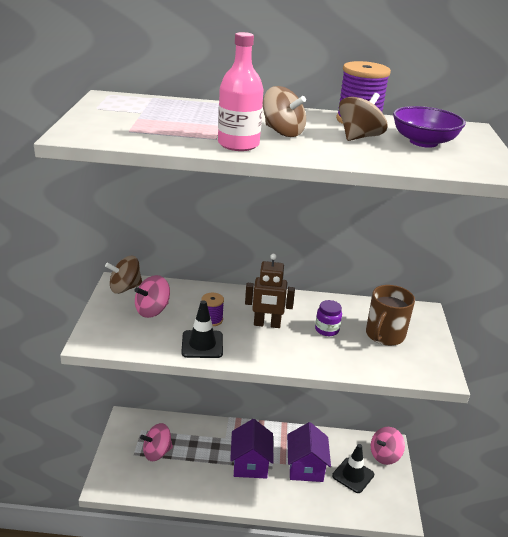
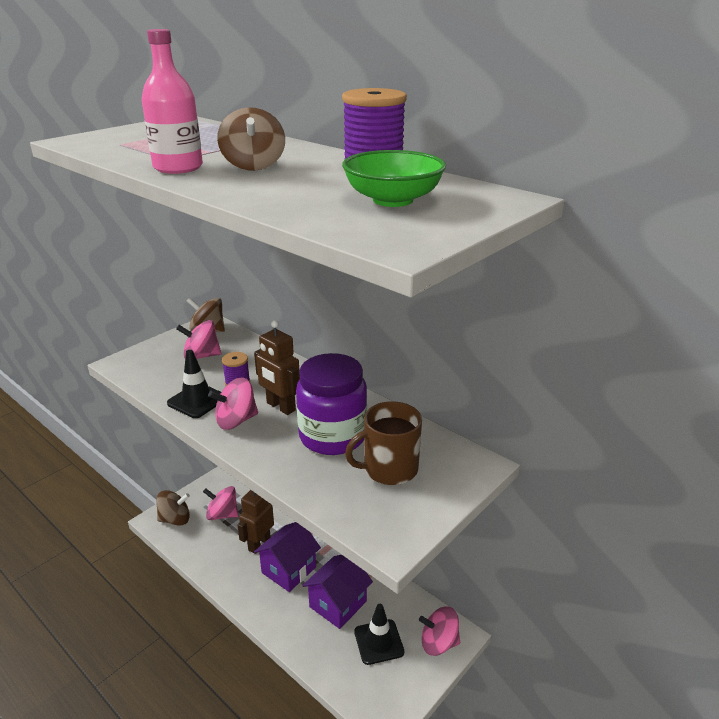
camera: 40 degrees right, 0 degrees up
(209, 458) = (259, 544): none -> brown robot
(252, 346) = (236, 421): none -> pink spinning top
(327, 330) = (332, 436): purple jar -> purple jar, size x2.16
(359, 137) = (325, 183): brown spinning top -> brown spinning top (175, 519)
(423, 142) = (393, 200): purple bowl -> green bowl

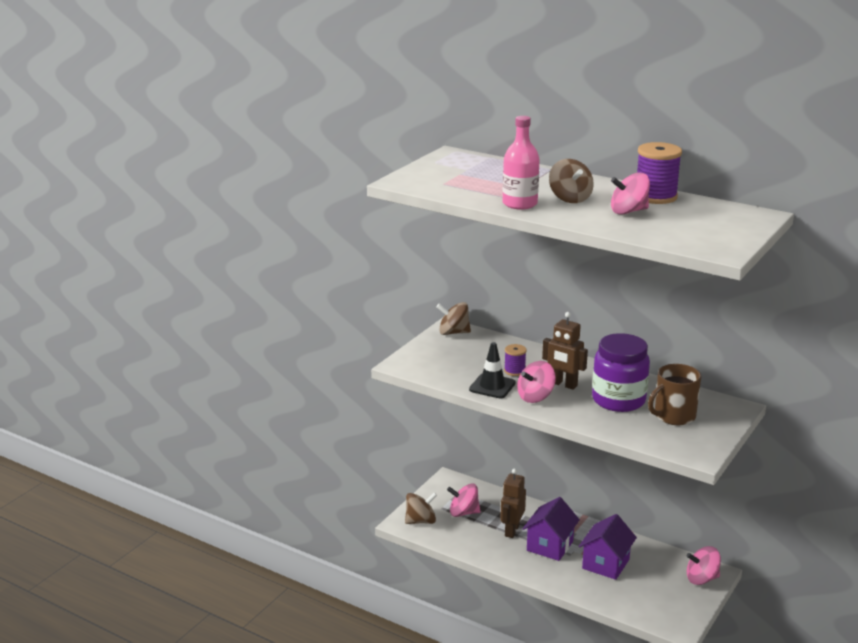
camera: 10 degrees left, 5 degrees down
(201, 356) = (466, 353): pink spinning top -> pink spinning top (628, 211)
(379, 642) = (652, 584): black traffic cone -> none
(393, 200) = (691, 221): green bowl -> none

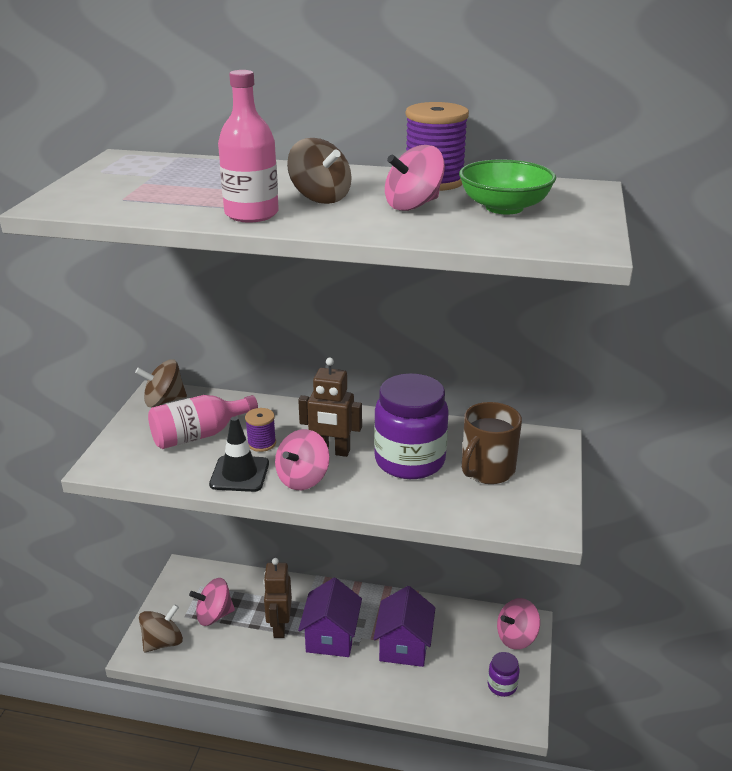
camera: 20 degrees left, 5 degrees up
(471, 358) = (199, 435): none -> pink bottle
(674, 605) = (502, 685): none -> purple jar
(689, 221) = (504, 207): none -> green bowl

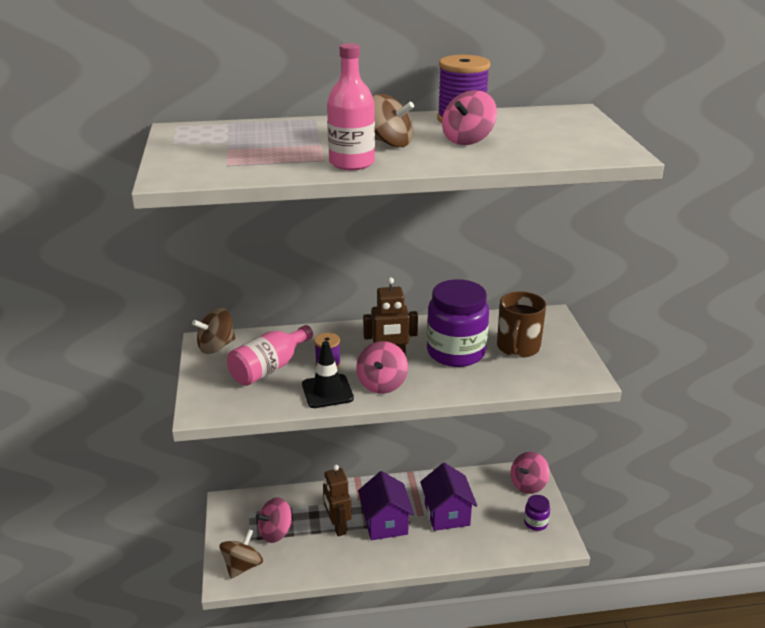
camera: 20 degrees left, 0 degrees up
(504, 207) = (535, 133): green bowl -> none

